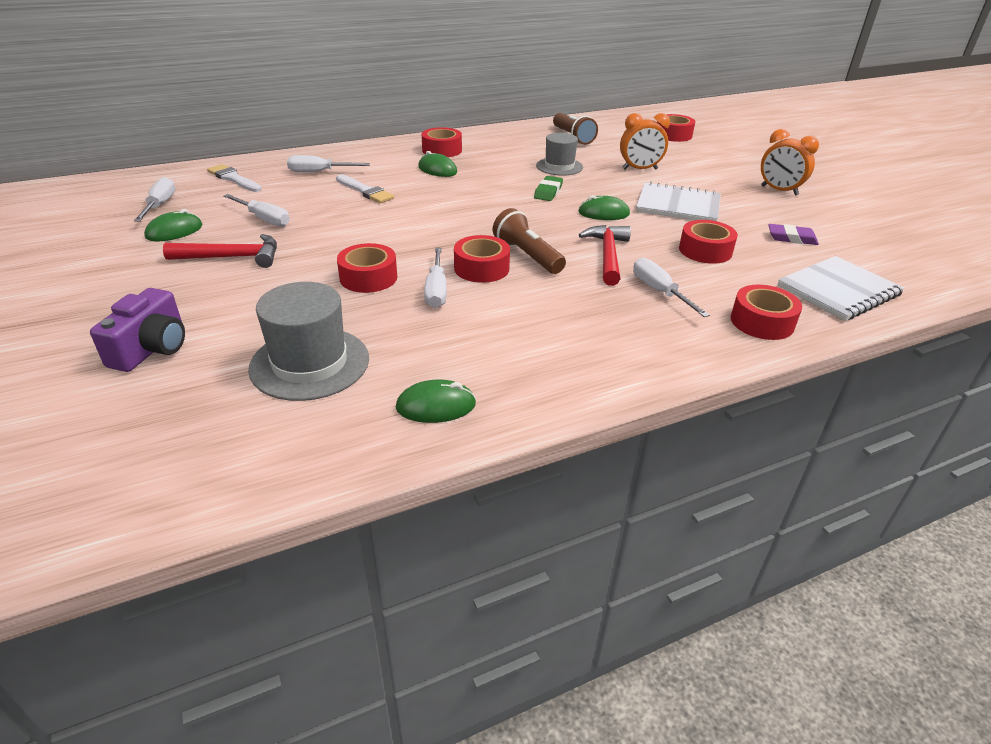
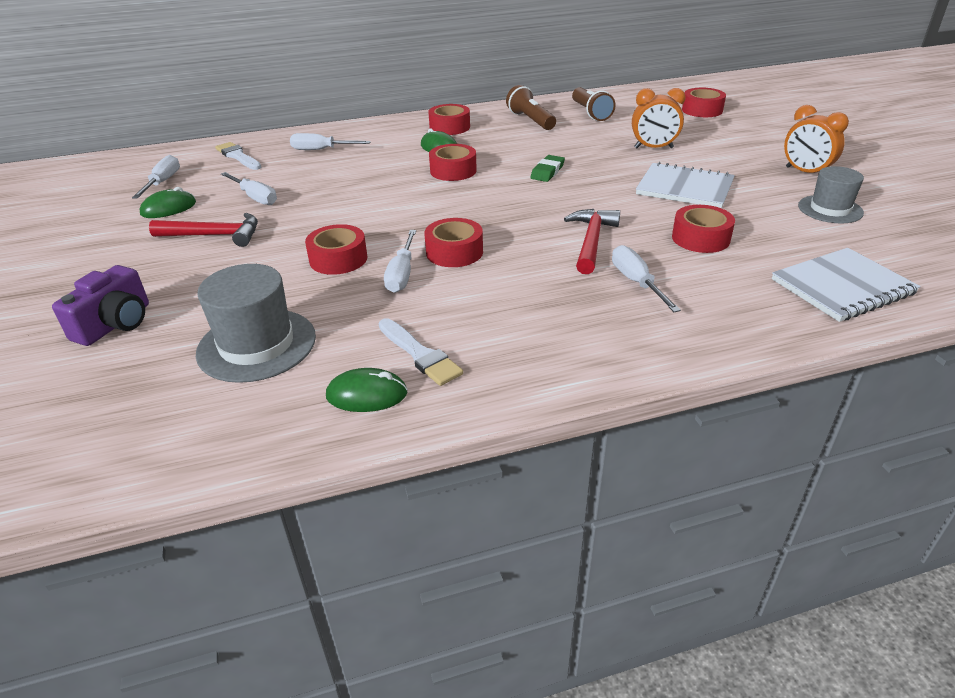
camera: 10 degrees right, 0 degrees up
(365, 191) = (361, 170): white brush -> white brush (420, 354)
(527, 256) = (505, 240): brown flashlight -> brown flashlight (530, 120)
(559, 166) = (567, 145): grey hat -> grey hat (830, 209)
(603, 213) = (600, 195): green mouse -> none
(762, 322) = (742, 319): red tape -> red tape (453, 171)
(791, 238) = (804, 226): purple eraser -> none

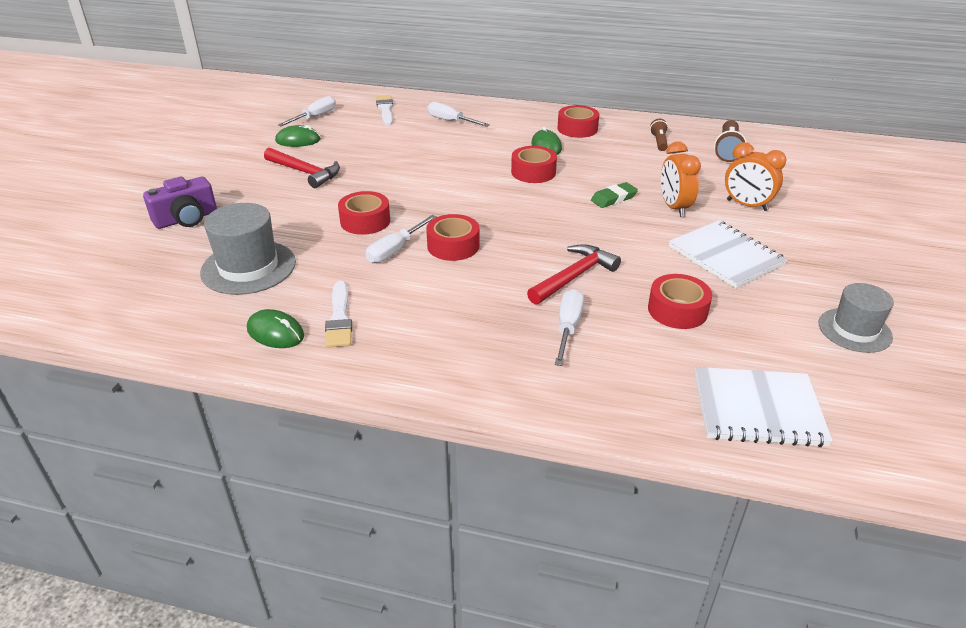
camera: 30 degrees right, 0 degrees up
(255, 197) = (362, 149): white screwdriver -> none
(530, 120) = (659, 142): brown flashlight -> brown flashlight, size x0.62
(702, 110) = (853, 179): red tape -> none
(805, 172) = (881, 282): orange clock -> orange clock (674, 207)

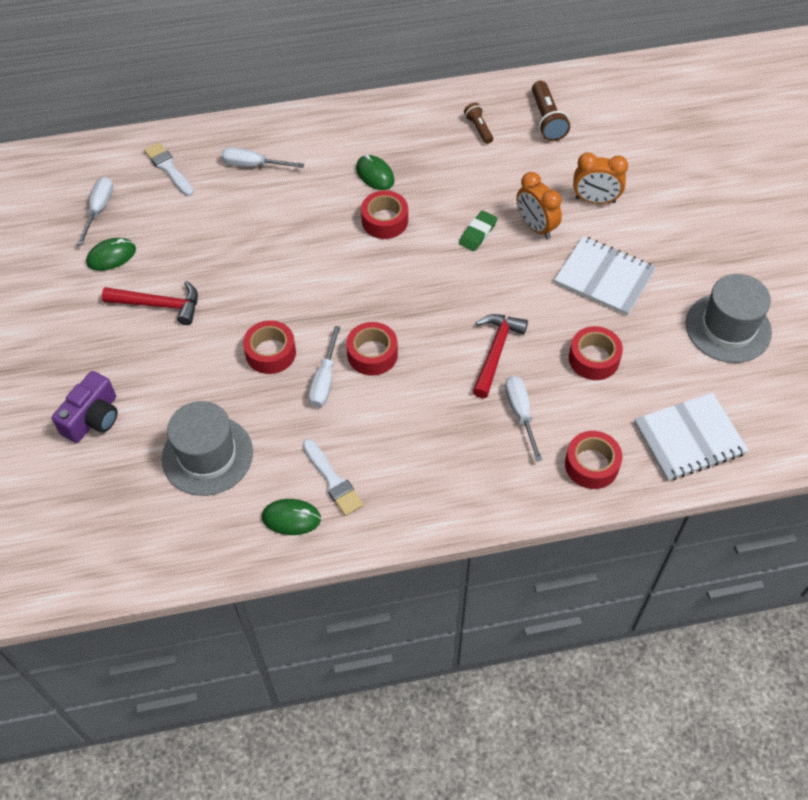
camera: 25 degrees left, 20 degrees up
(577, 129) = (390, 133): red tape -> red tape (591, 465)
(854, 330) = (728, 328): grey hat -> grey hat, size x1.50

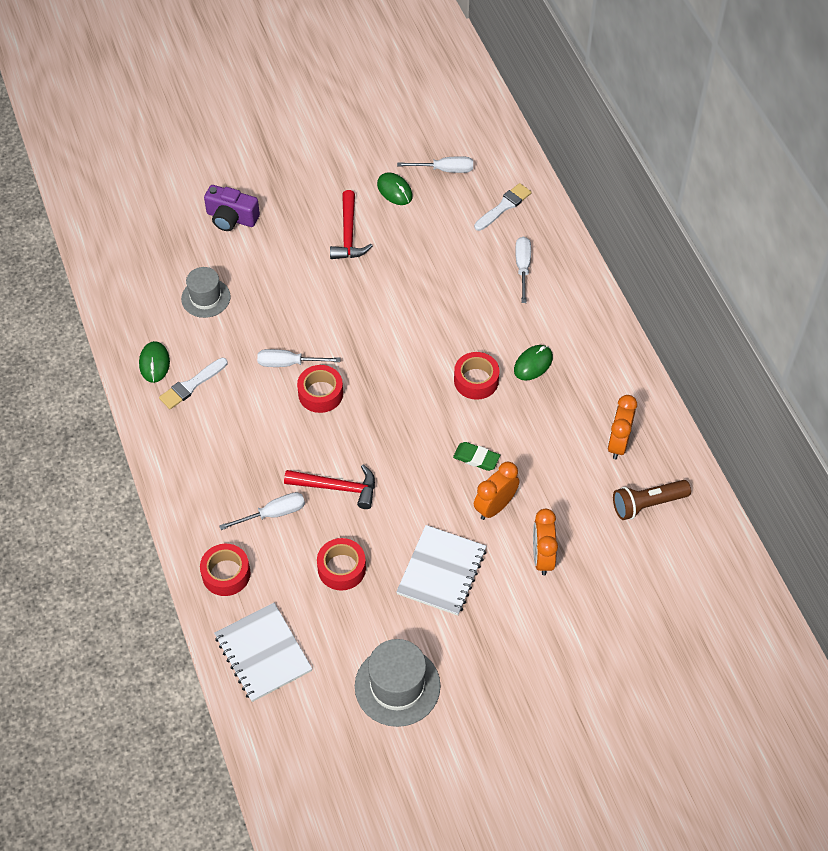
camera: 80 degrees right, 0 degrees up
(207, 455) = (206, 298): grey hat -> grey hat, size x0.67
(270, 353) = (311, 320): red tape -> none
(478, 128) = (618, 443): brown flashlight -> orange clock

